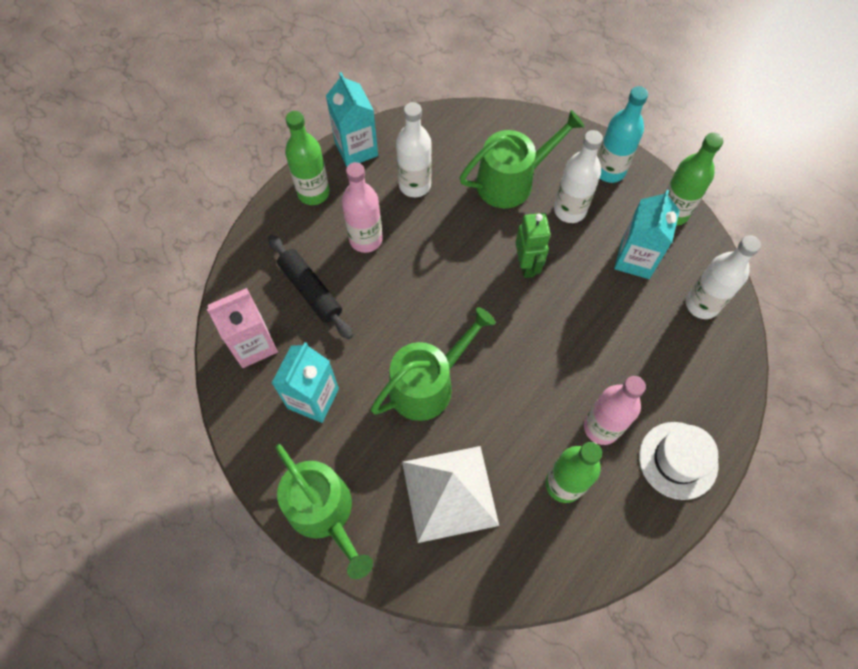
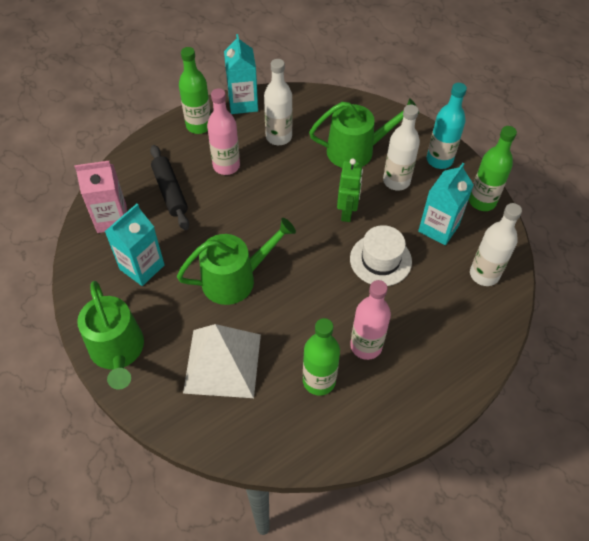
camera: 15 degrees right, 10 degrees down
(678, 460) = (423, 388): white hat -> white hat (380, 260)

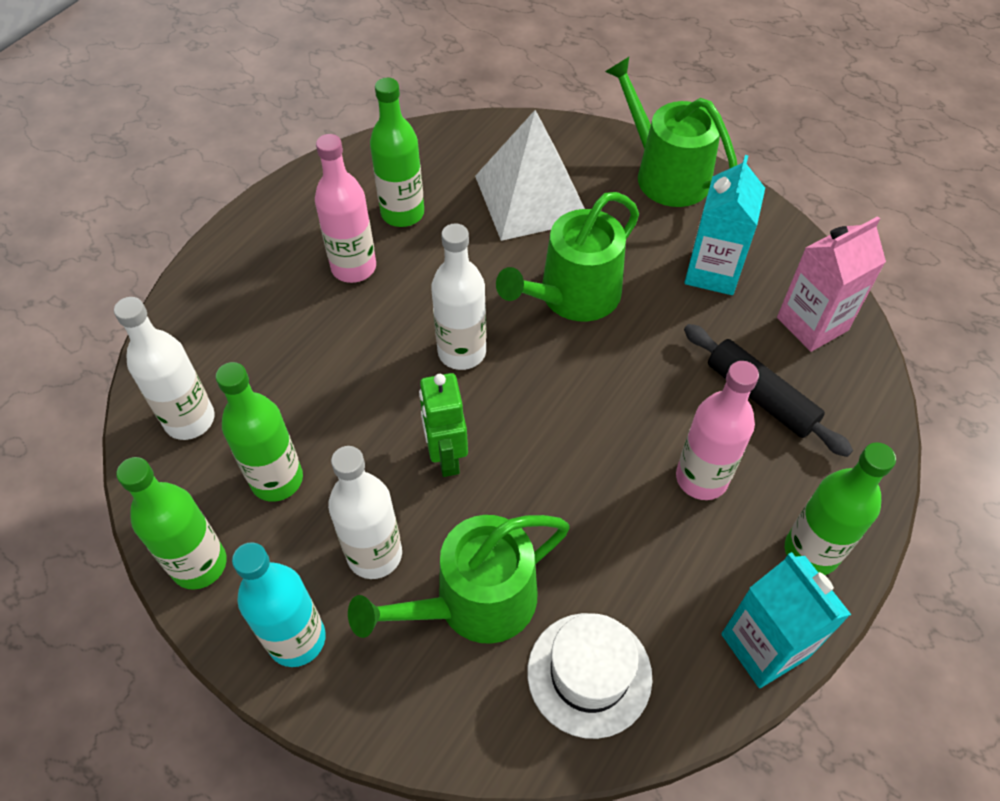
camera: 160 degrees right, 0 degrees up
(278, 137) = (643, 580): white bottle -> white bottle (462, 352)
(380, 260) = (365, 391): white hat -> white hat (589, 674)
(438, 228) = (277, 479): turquoise carton -> green bottle

